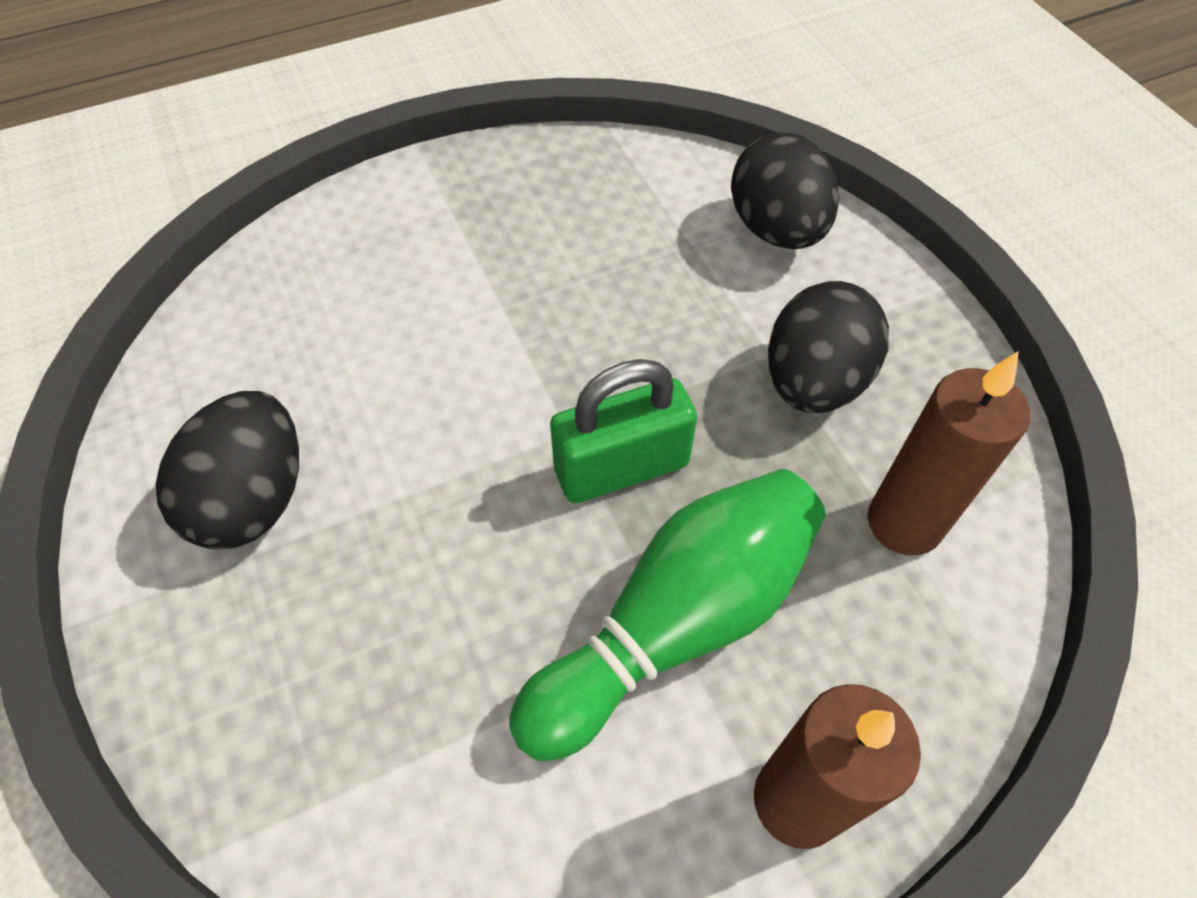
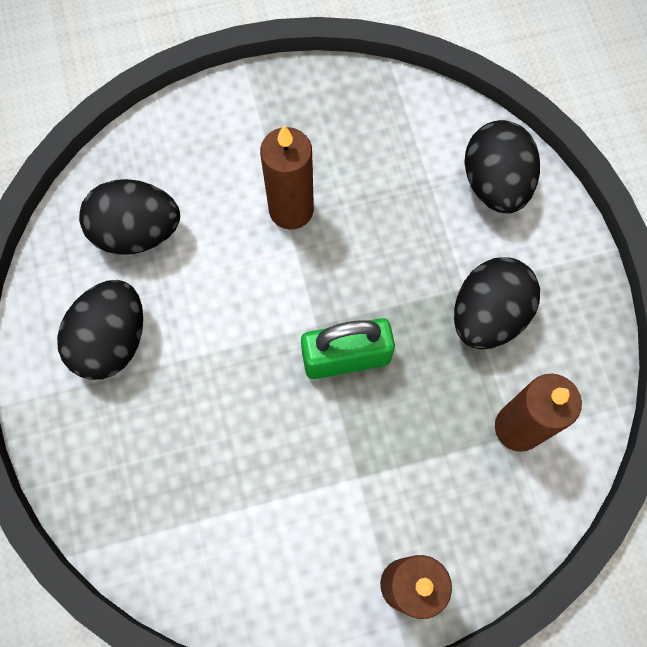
camera: 10 degrees right, 15 degrees up
(285, 351) = (137, 232): none -> black egg
(506, 295) = (291, 210): none -> brown candle
(676, 623) = (359, 468): green bowling pin -> none

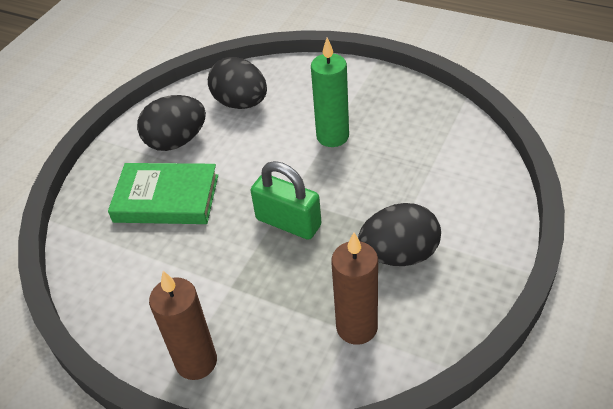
camera: 45 degrees right, 25 degrees down
(181, 426) = (166, 198): none -> green book
(291, 210) = (332, 136): brown candle -> green candle
(495, 183) = (474, 190): black egg -> none

